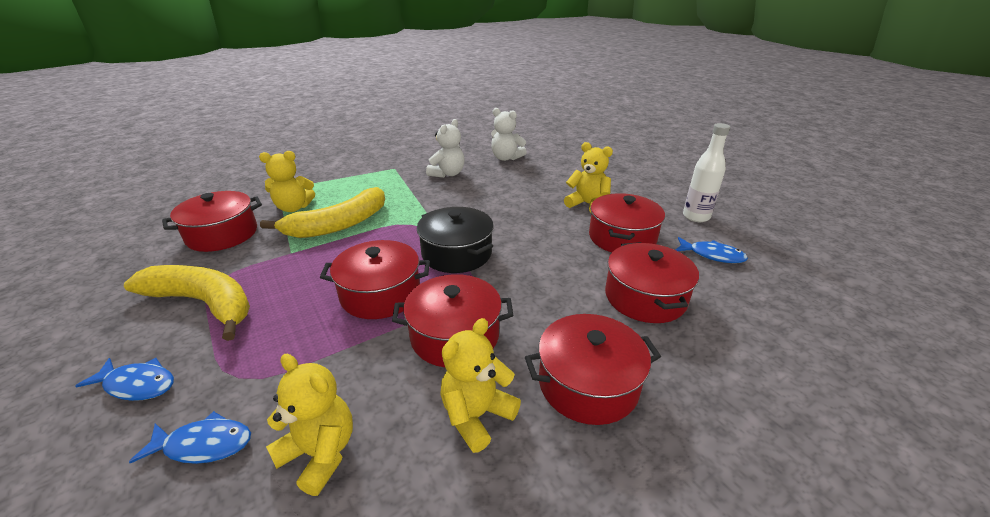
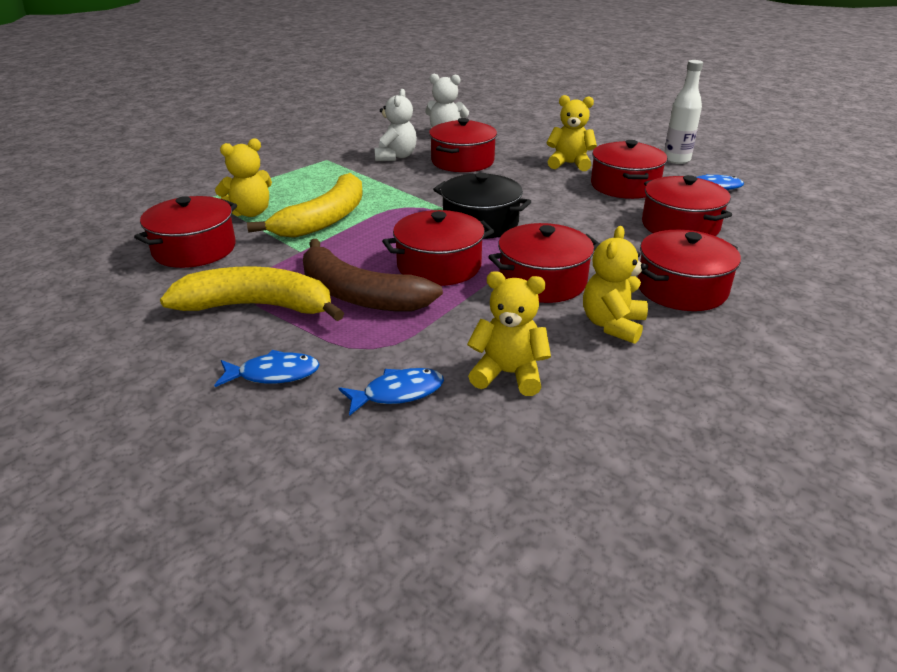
camera: 20 degrees left, 0 degrees up
(288, 311) = (359, 295): none -> brown banana
(496, 187) = (462, 161): none -> red pot

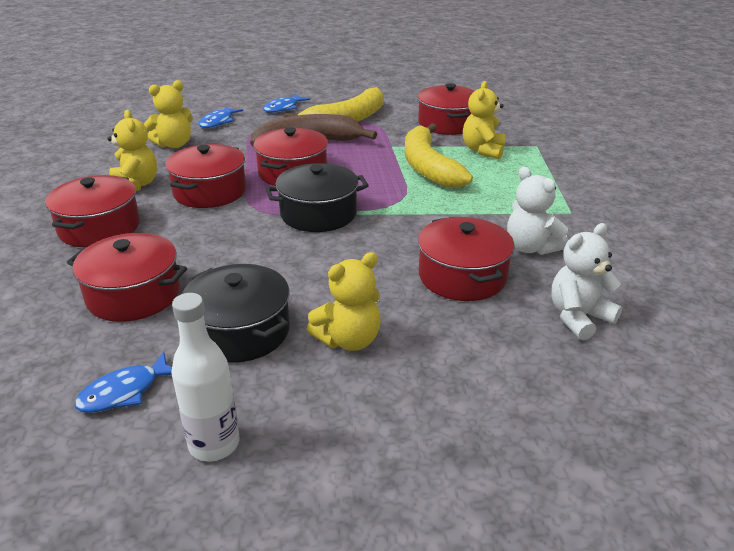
camera: 135 degrees right, 0 degrees up
(624, 186) = (240, 331): red pot -> black pot

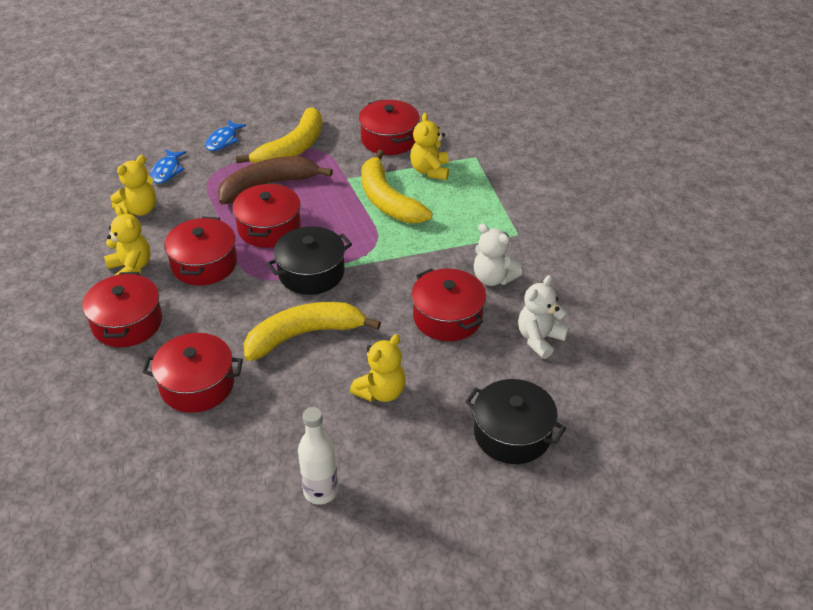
camera: 15 degrees left, 10 degrees up
(125, 392) = (238, 467): blue fish -> none
(240, 331) = (298, 401): black pot -> black pot (512, 434)
(282, 267) = (304, 335): none -> yellow banana

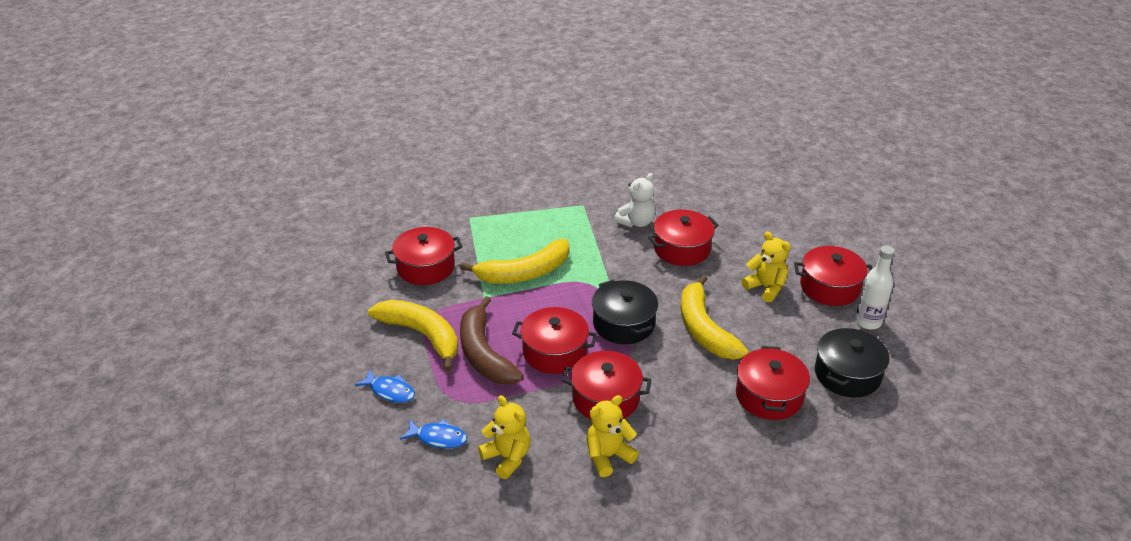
camera: 85 degrees left, 5 degrees down
(127, 323) = (691, 452): red pot -> red pot (829, 287)
(430, 171) = (484, 245): yellow teddy bear -> none
(512, 434) = (798, 228): black pot -> black pot (847, 374)
(539, 339) = (705, 207): white teddy bear -> none

